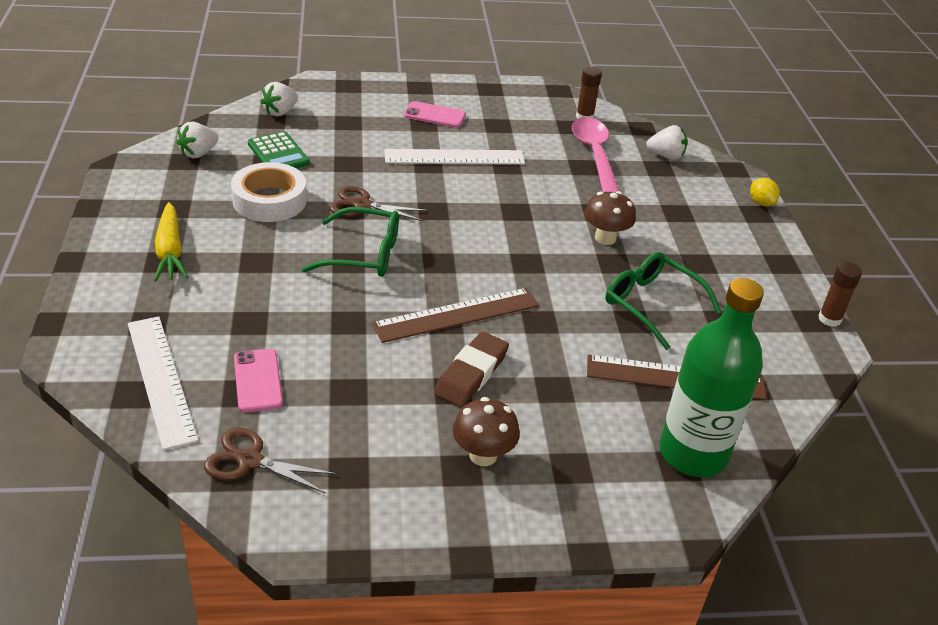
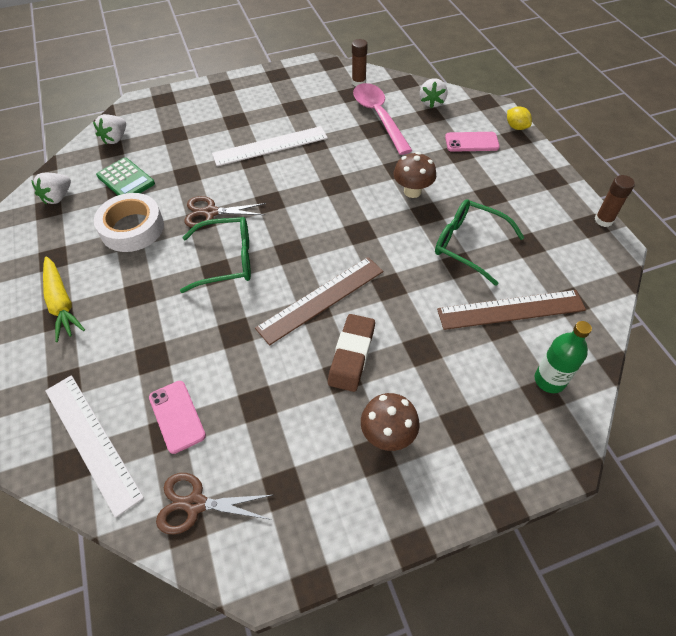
camera: 10 degrees left, 15 degrees up
(434, 115) = (242, 110): pink phone -> pink phone (471, 142)
(666, 156) = (432, 102): white strawberry -> white strawberry turned 105 degrees clockwise
(692, 453) = (549, 380): green bottle -> green bottle, size x0.55

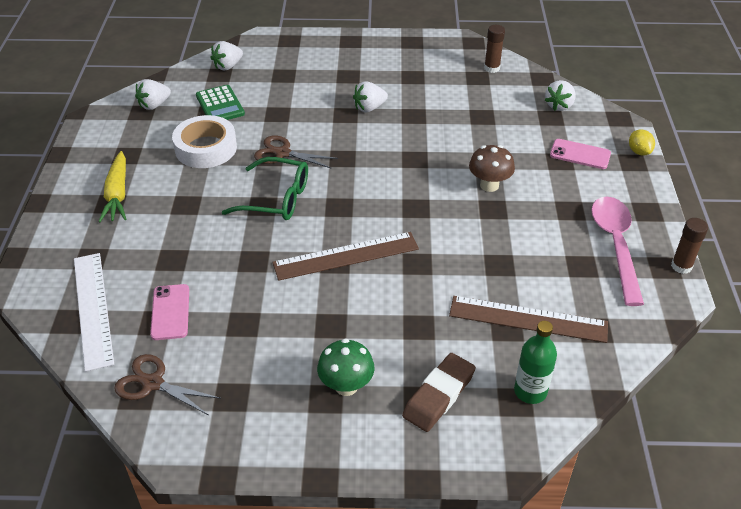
camera: 20 degrees right, 10 degrees down
(270, 146) = (369, 108): white ruler -> white strawberry
(351, 355) = (349, 311): brown eraser -> brown eraser (439, 395)
(379, 117) = (494, 106): pink spoon -> pink spoon (615, 245)
(388, 435) = (346, 386): brown mushroom -> green mushroom
(469, 245) = (519, 249): green glasses -> none

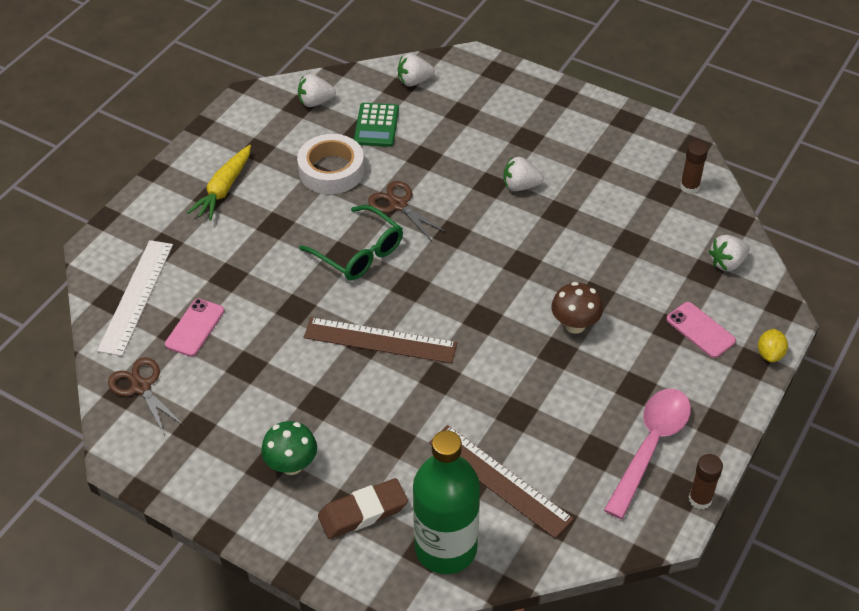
camera: 30 degrees right, 5 degrees up
(530, 391) = (446, 548): green bottle -> green bottle, size x1.83

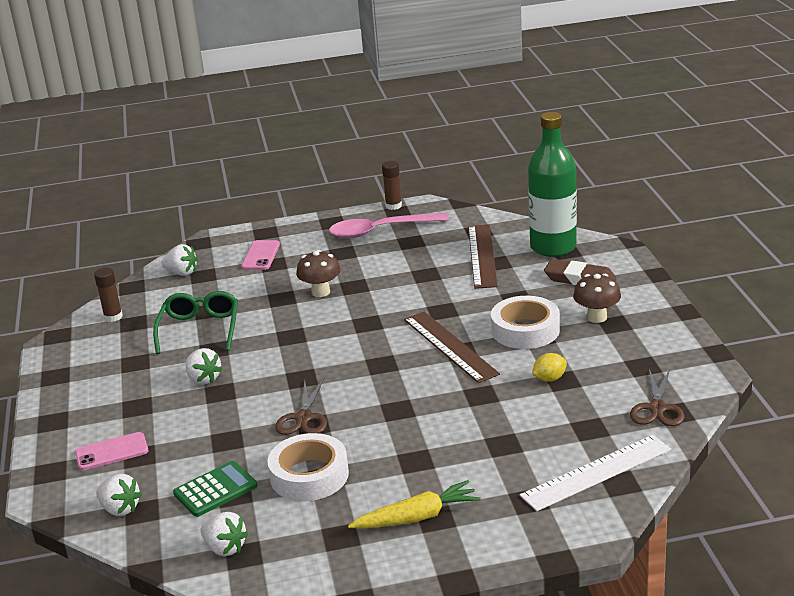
camera: 130 degrees left, 20 degrees down
(195, 328) = (572, 424): pink phone -> pink phone (112, 452)
(291, 465) = (597, 317): green mushroom -> brown mushroom
(338, 403) = (525, 330): none -> white tape
(359, 253) = (383, 403): green glasses -> green glasses (200, 329)
(770, 354) = (249, 231): yellow lemon -> yellow lemon (549, 379)

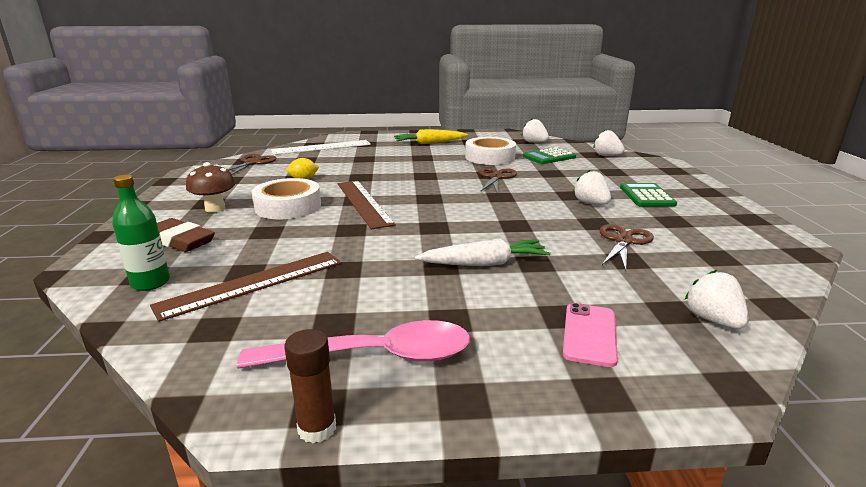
camera: 175 degrees left, 5 degrees down
(112, 452) = (636, 174): pink phone -> none
(113, 317) = (755, 266): brown glue stick -> none
(132, 402) = (647, 196): none -> green calculator
(182, 273) = (713, 320): white strawberry -> white strawberry turned 45 degrees clockwise
(200, 329) = (623, 241): green glasses -> brown scissors
(320, 292) = (484, 263): brown mushroom -> white carrot
(482, 256) = (253, 283): brown ruler -> brown ruler turned 45 degrees clockwise
(553, 247) = (150, 283): green bottle -> green bottle, size x0.55

